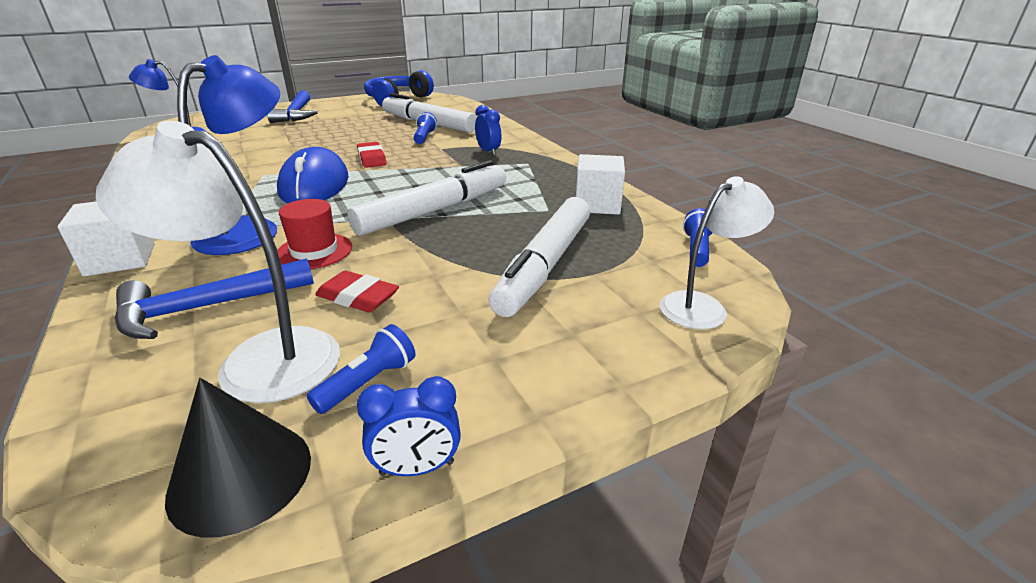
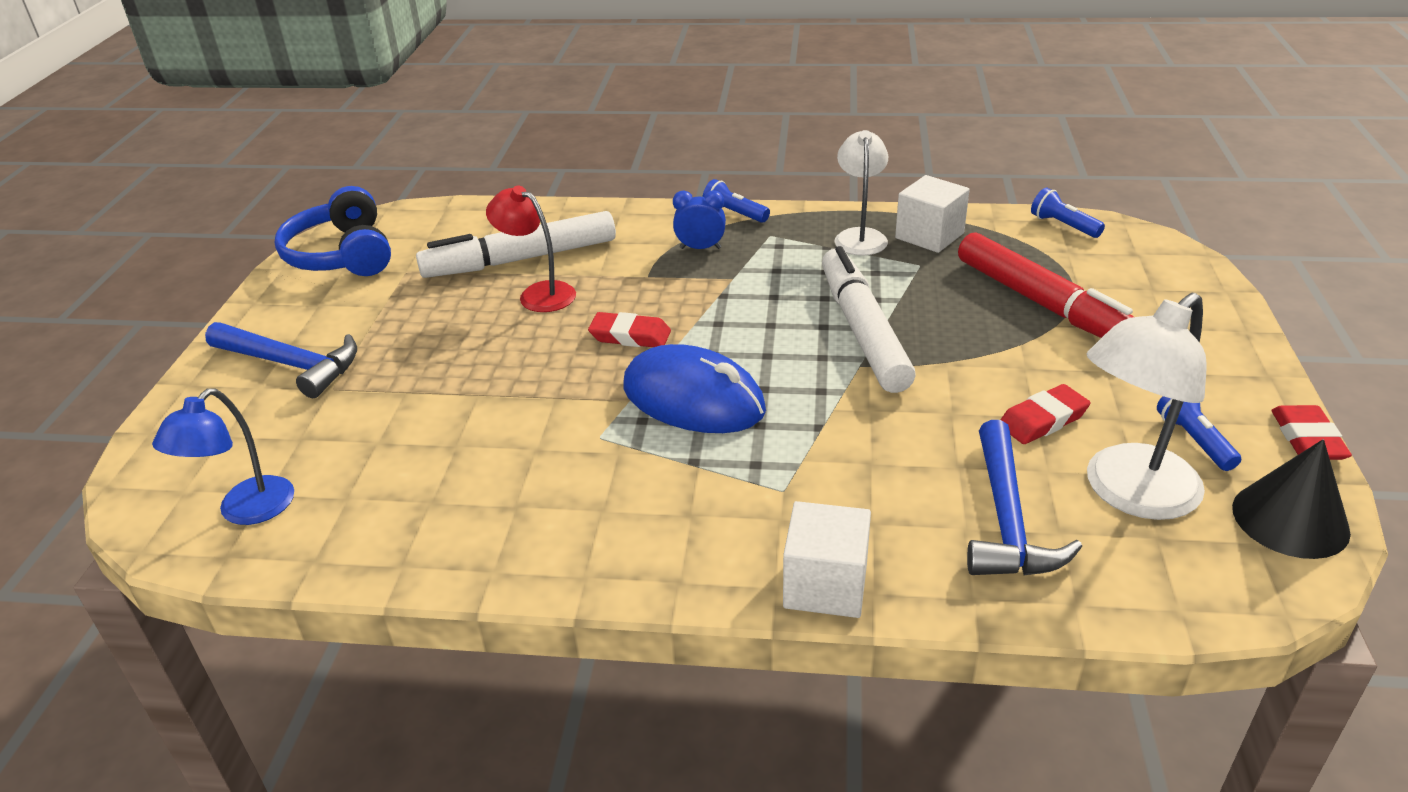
camera: 55 degrees left, 5 degrees up
(252, 230) = (813, 468): blue lamp -> none
(314, 251) = (913, 430): red hat -> none
(397, 134) = (538, 293): none -> red lamp
(417, 468) = (1307, 438): blue clock -> red eraser
(424, 137) = (583, 277): blue flashlight -> blue flashlight (734, 214)
(545, 265) = (1044, 304): white marker -> red marker
(703, 306) = (1158, 260): white lamp -> white lamp (860, 236)

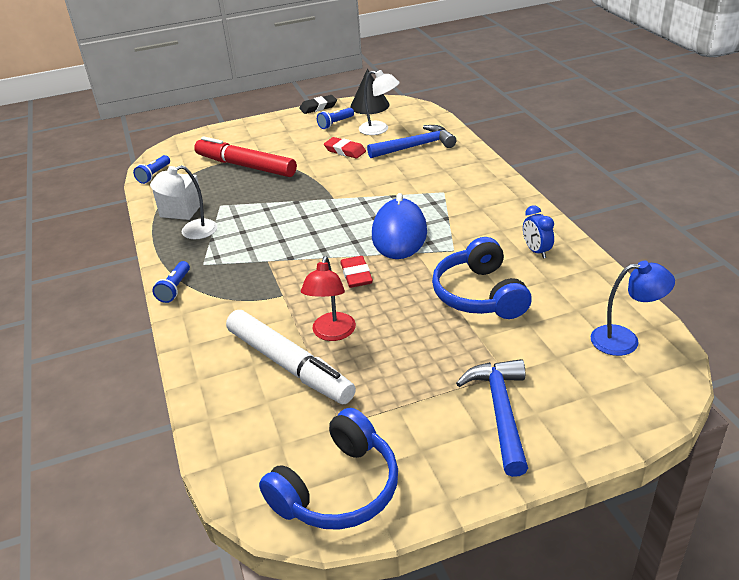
camera: 115 degrees left, 0 degrees up
(477, 422) = (479, 294): none -> blue headphones
(700, 248) = (233, 286): blue clock -> blue clock (536, 251)
(825, 585) = (487, 170): white cube -> none
(862, 331) = (301, 205): white marker -> none
(1044, 304) = (245, 166): red marker -> red marker turned 90 degrees counterclockwise
(1129, 494) = (379, 129): white lamp -> white lamp, size x0.66
(1307, 438) = (318, 107): red eraser -> black eraser

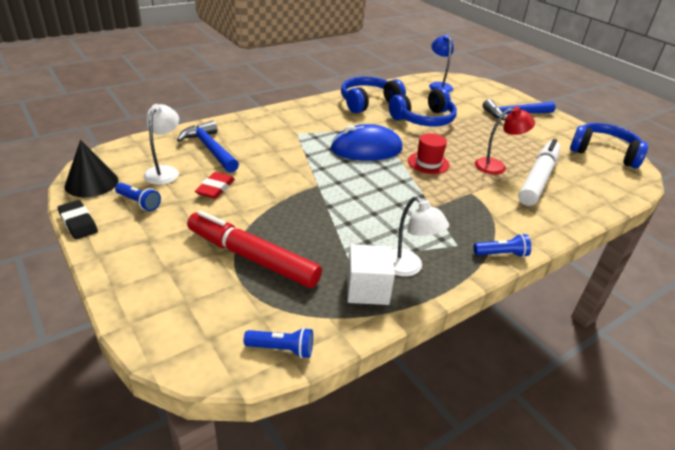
camera: 110 degrees left, 0 degrees up
(245, 166) = (252, 257): red marker -> red marker turned 105 degrees clockwise
(356, 275) = (428, 163): red eraser -> red hat
(536, 251) = (368, 102): blue clock -> blue headphones

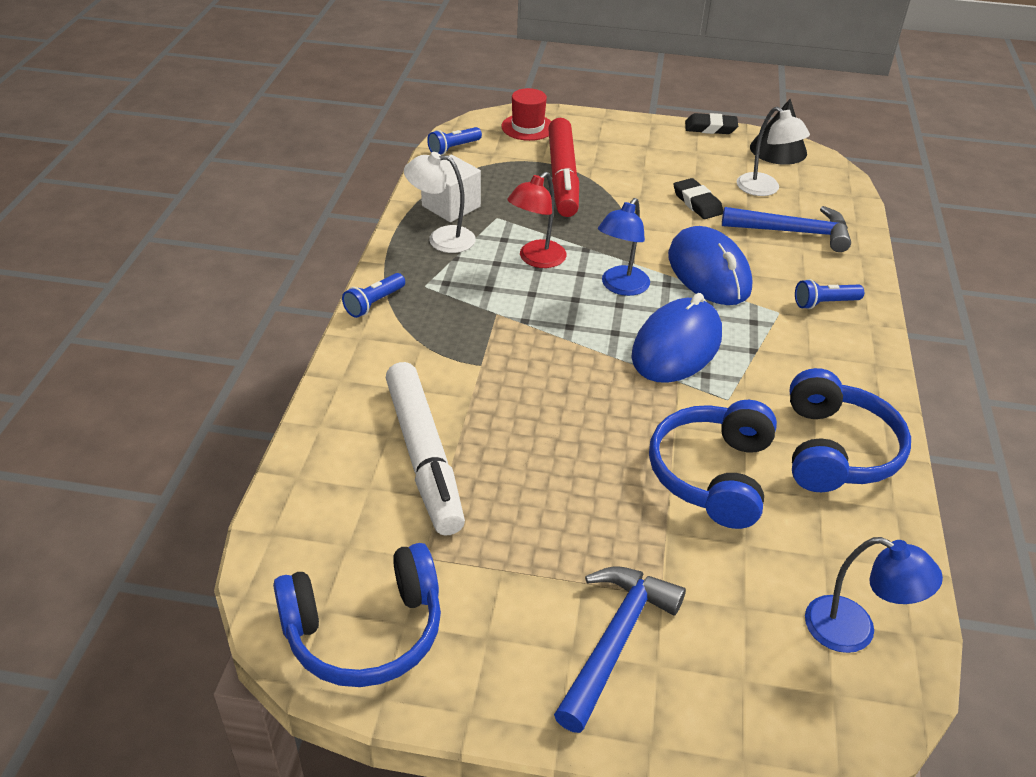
camera: 135 degrees right, 5 degrees up
(139, 203) = (714, 159): blue flashlight -> blue flashlight (824, 303)
(215, 188) = (697, 203): red eraser -> black eraser
(252, 257) = (563, 177): red marker -> red marker turned 105 degrees clockwise
(290, 160) = (708, 272): none -> blue mouse
(346, 180) = (620, 287): none -> blue lamp
(428, 163) = (583, 378): red hat -> red hat (528, 127)
(496, 166) = (499, 440): red lamp -> red lamp (536, 259)

